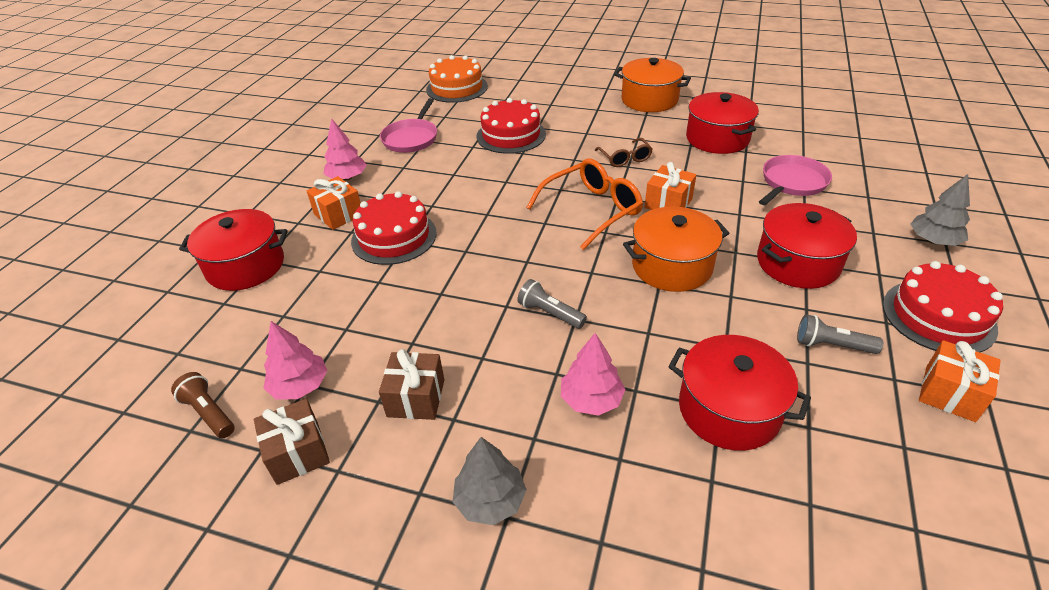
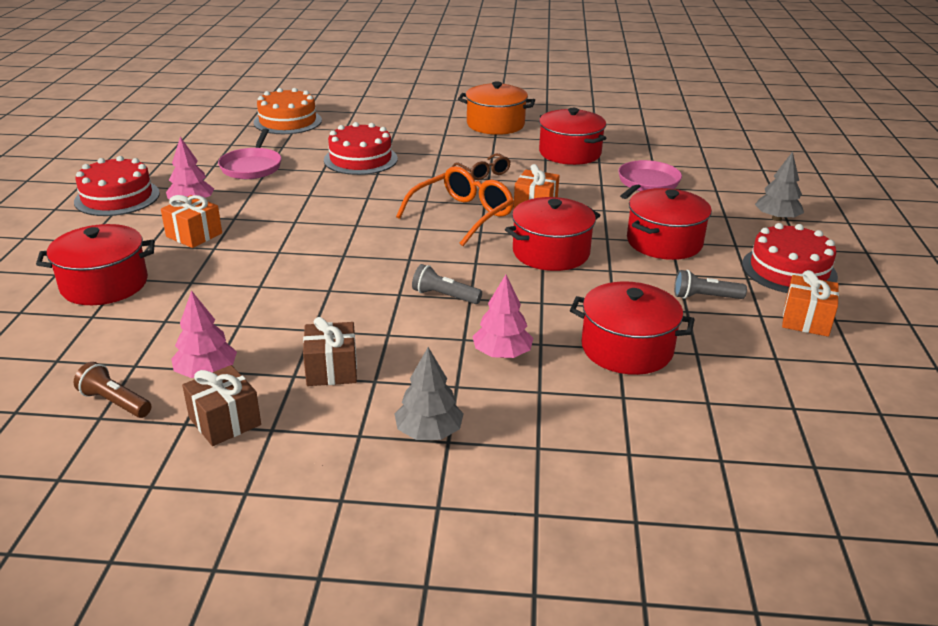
camera: 15 degrees left, 10 degrees down
(394, 237) = (263, 249): red cake -> red cake (117, 197)
(672, 266) = (551, 252): orange pot -> red pot

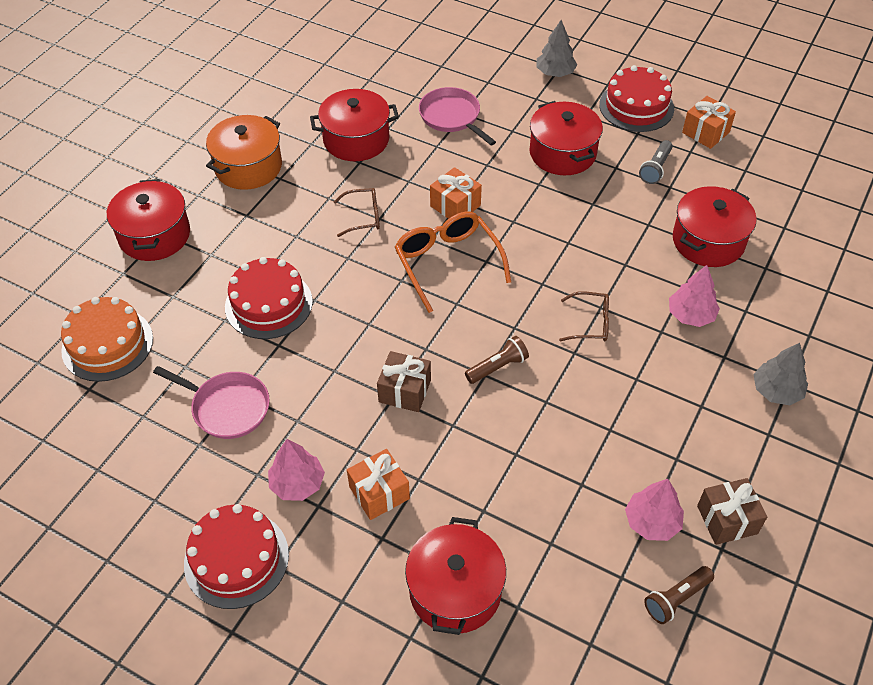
camera: 65 degrees left, 20 degrees up
(331, 369) = (676, 430): brown gift -> brown gift (405, 391)
(356, 259) = (498, 367): none -> brown flashlight
(444, 296) = (591, 323): grey flashlight -> brown glasses
(551, 252) = (547, 228): red pot -> red pot (154, 235)

